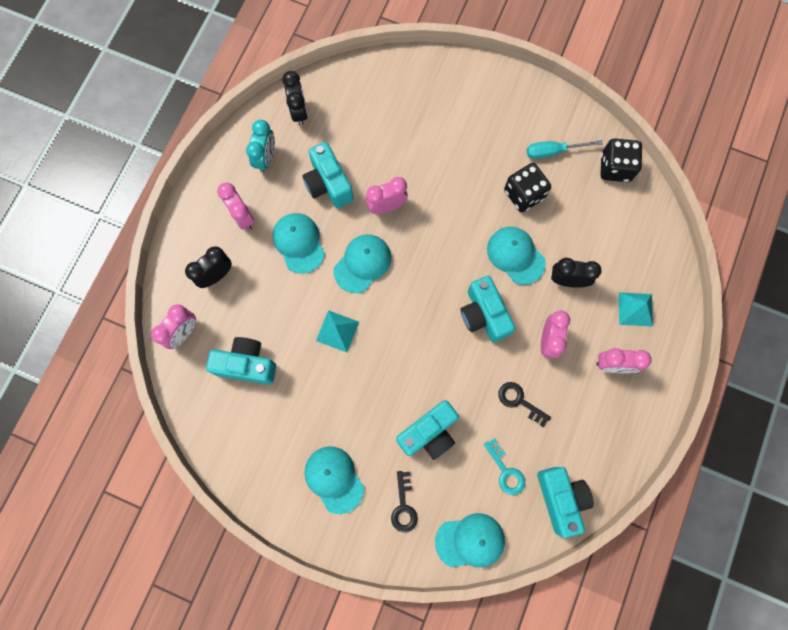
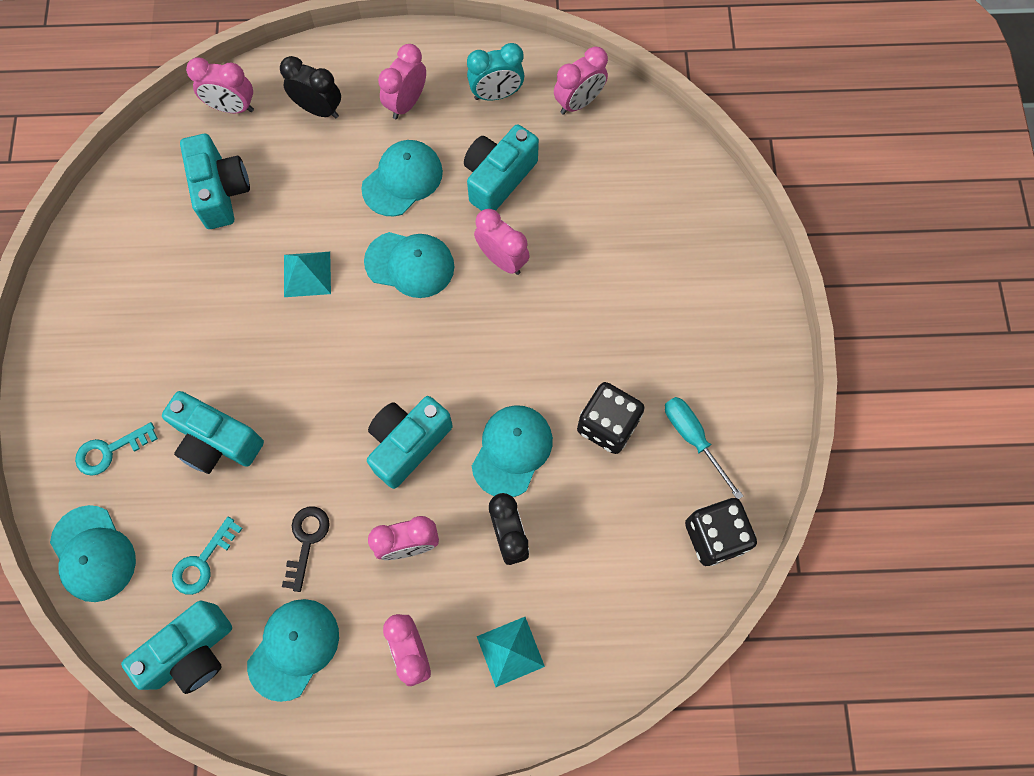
camera: 65 degrees right, 5 degrees down
(299, 112) = (578, 103): black clock -> pink clock
(334, 479) = (115, 352): turquoise cap -> turquoise cap (294, 648)
(404, 506) = (110, 451): black key -> turquoise key

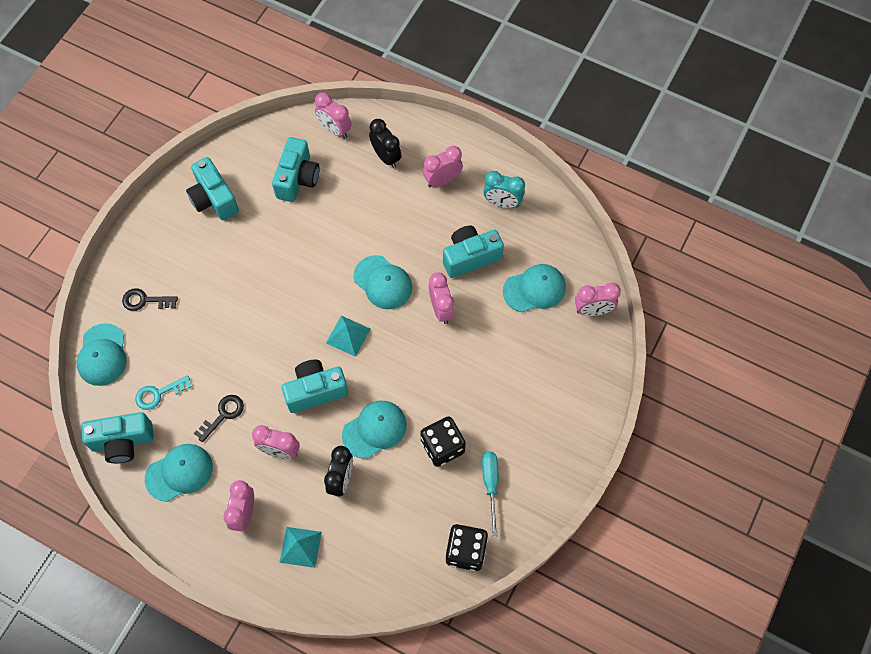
camera: 30 degrees right, 5 degrees down
(110, 451) = (145, 301): turquoise key -> black key
(217, 441) = (207, 328): turquoise camera -> turquoise camera (214, 199)
(307, 274) = (318, 256): turquoise pyramid -> turquoise pyramid (348, 336)
(402, 179) = (410, 227): turquoise cap -> turquoise cap (534, 289)
(578, 103) = (552, 235): pink clock -> pink clock (593, 310)

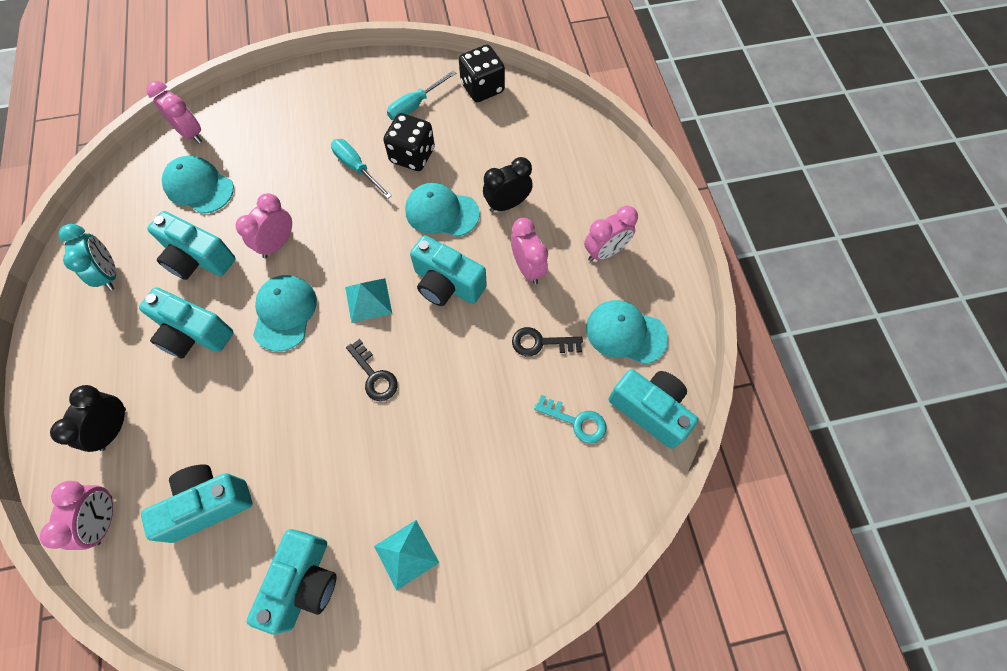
camera: 130 degrees left, 0 degrees up
(102, 355) = (591, 521): turquoise cap -> none
(145, 301) = (494, 536): black key -> black key (374, 375)
(300, 547) = (588, 191): turquoise pyramid -> turquoise pyramid (406, 554)
(413, 226) = (194, 334): none -> turquoise camera
(442, 180) = (113, 348): pink clock -> none
(464, 400) = (357, 168): none -> turquoise screwdriver

